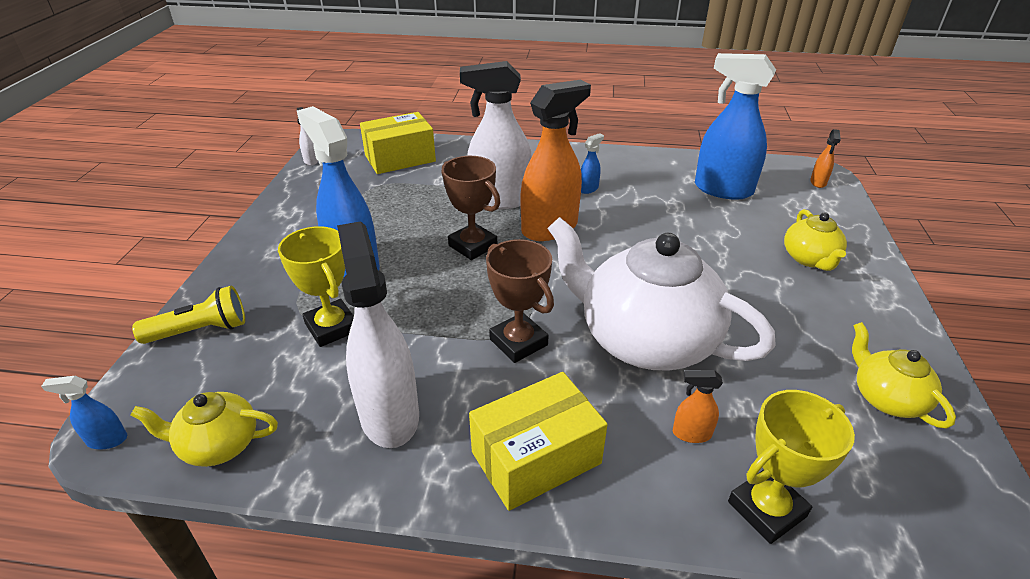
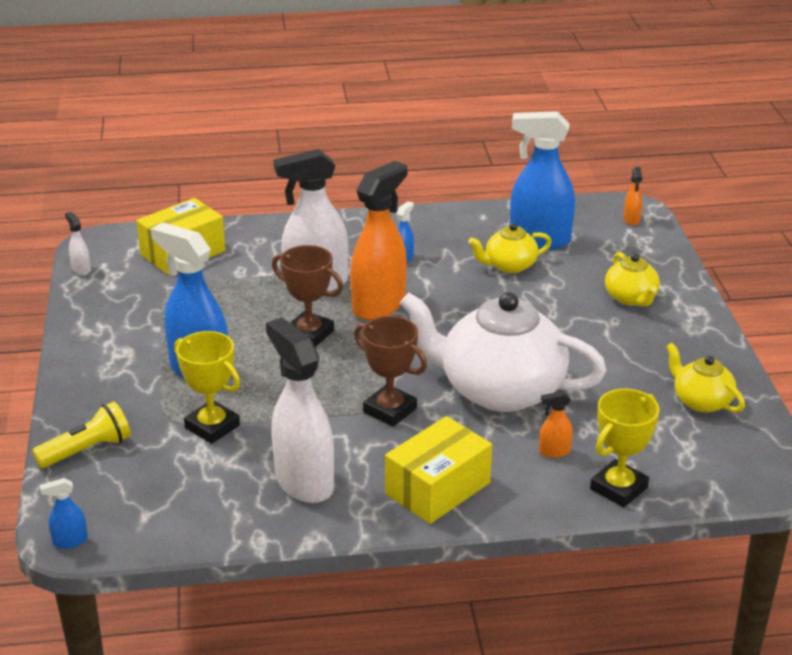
camera: 15 degrees left, 5 degrees down
(218, 445) = (171, 527): yellow teapot -> yellow teapot (509, 266)

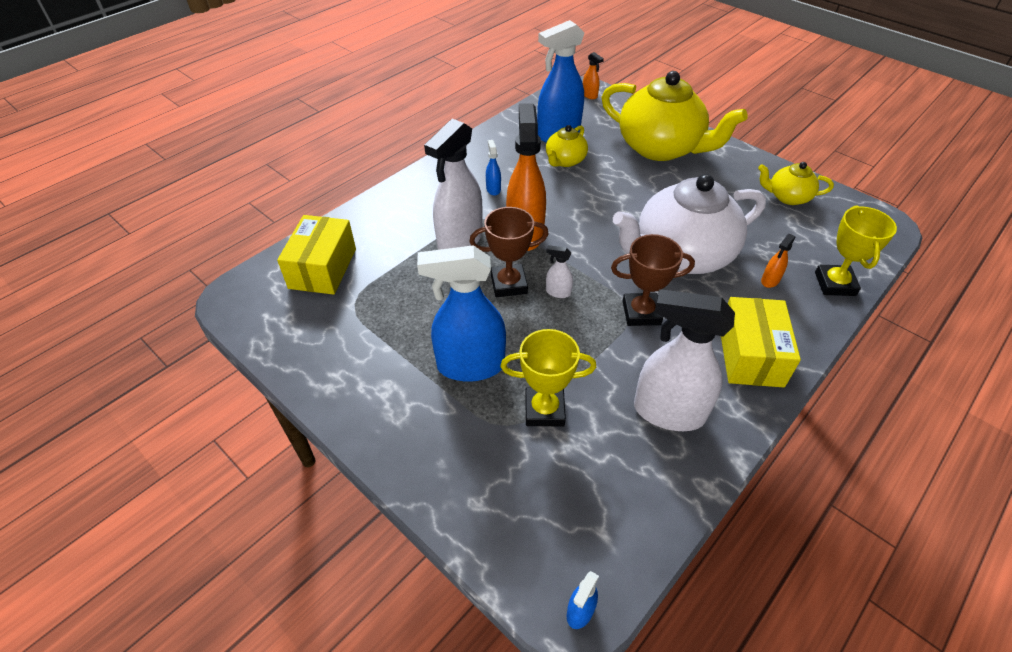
camera: 40 degrees left, 15 degrees up
(81, 269) = (250, 331): white spray bottle -> white spray bottle (558, 292)
(87, 450) = (476, 505): yellow flashlight -> none
(631, 298) = (661, 148): yellow teapot -> yellow teapot, size x2.08

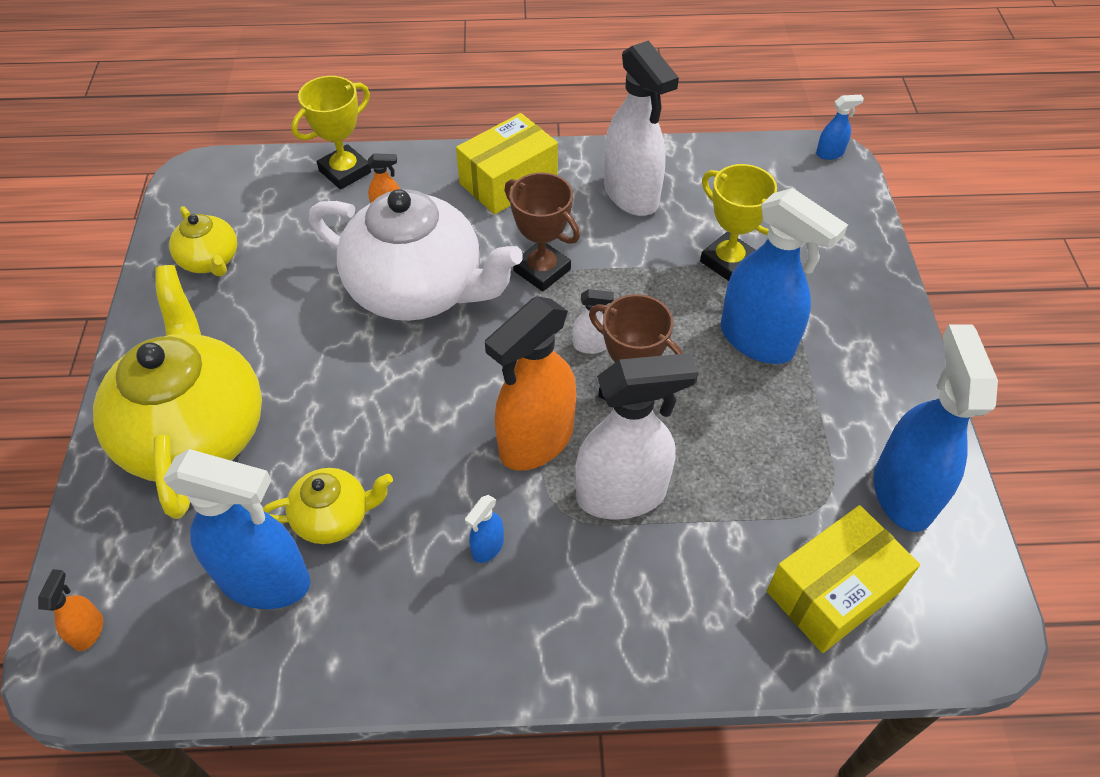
camera: 135 degrees left, 5 degrees up
(313, 336) = (902, 492): none -> blue spray bottle
(558, 292) = (590, 346): white spray bottle -> white spray bottle turned 60 degrees counterclockwise

